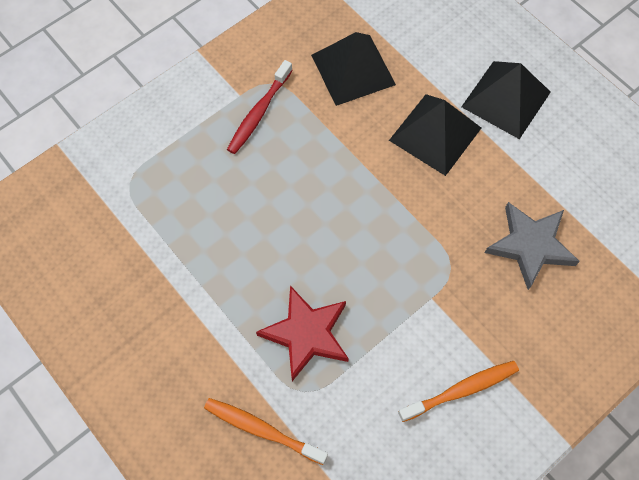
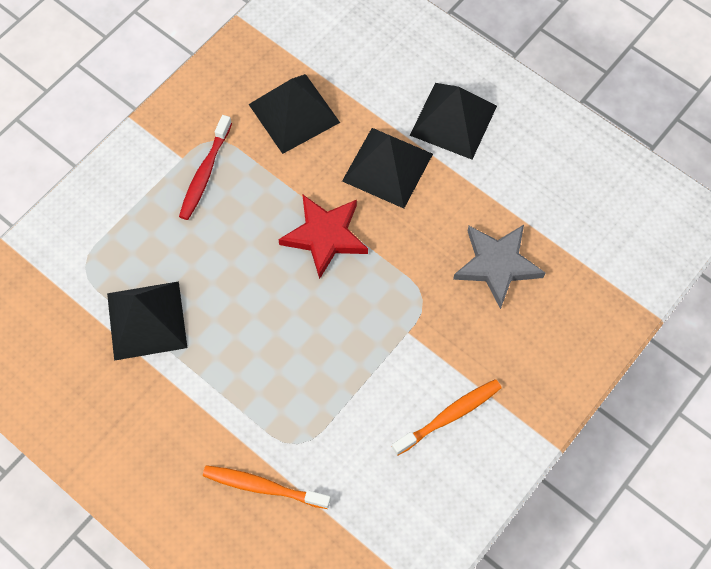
camera: 10 degrees left, 0 degrees up
(178, 243) = (147, 320): none -> black pyramid
(306, 334) = (290, 388): red star -> red star (325, 236)

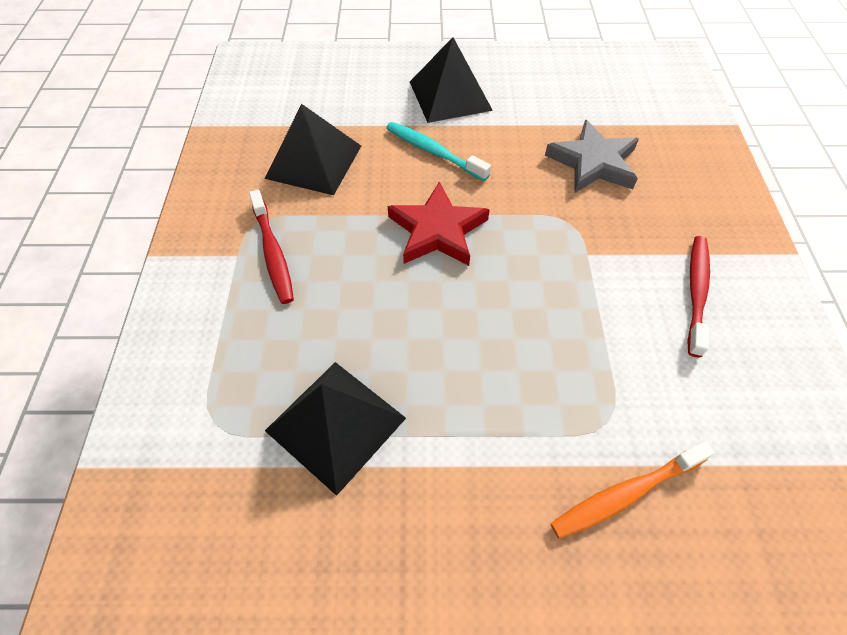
camera: 40 degrees left, 10 degrees down
(387, 167) = (434, 152): black pyramid -> turquoise toothbrush
(448, 416) = (696, 293): orange toothbrush -> red toothbrush

